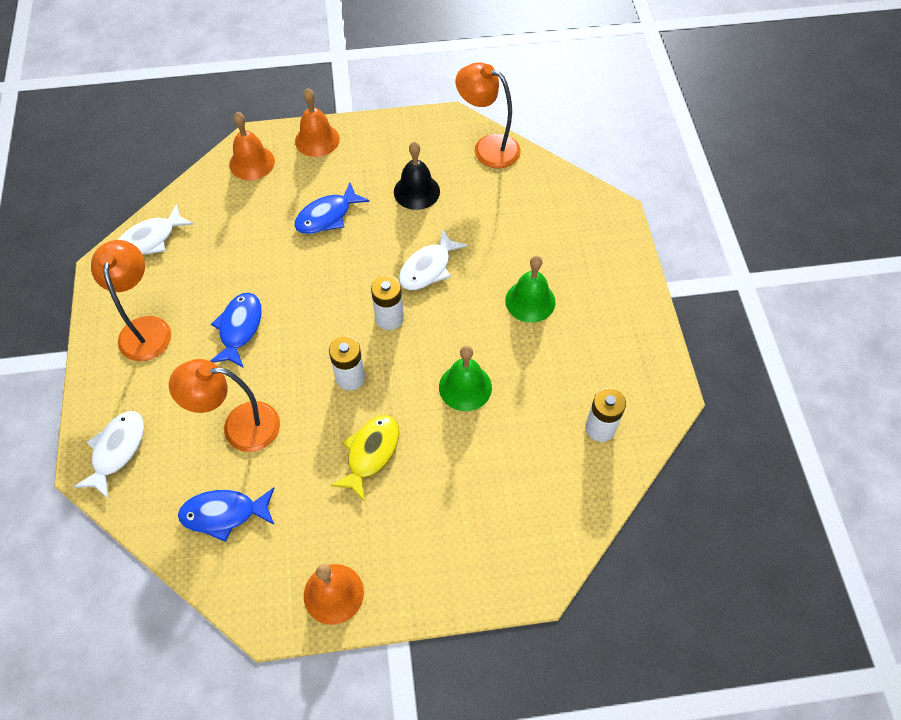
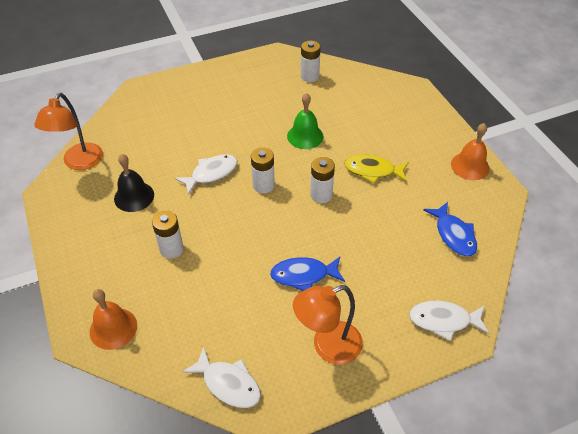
camera: 105 degrees left, 10 degrees down
(239, 427) = (387, 247): orange lamp -> none
(317, 140) = (77, 282): orange bell -> none
(327, 216) = (171, 249): blue fish -> white battery
(428, 268) = (211, 174): white fish -> white fish turned 60 degrees counterclockwise
(530, 301) = (226, 117): green bell -> none

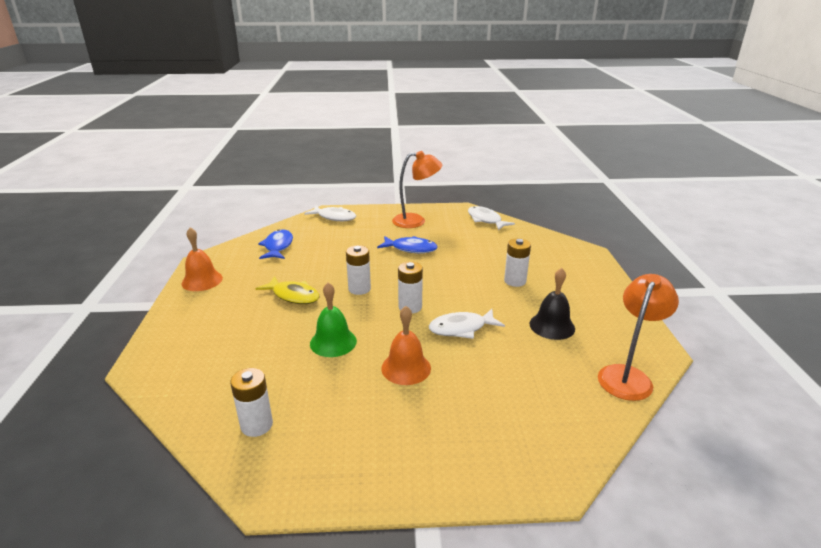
camera: 160 degrees left, 20 degrees down
(113, 328) = (564, 251): orange bell -> orange bell (406, 368)

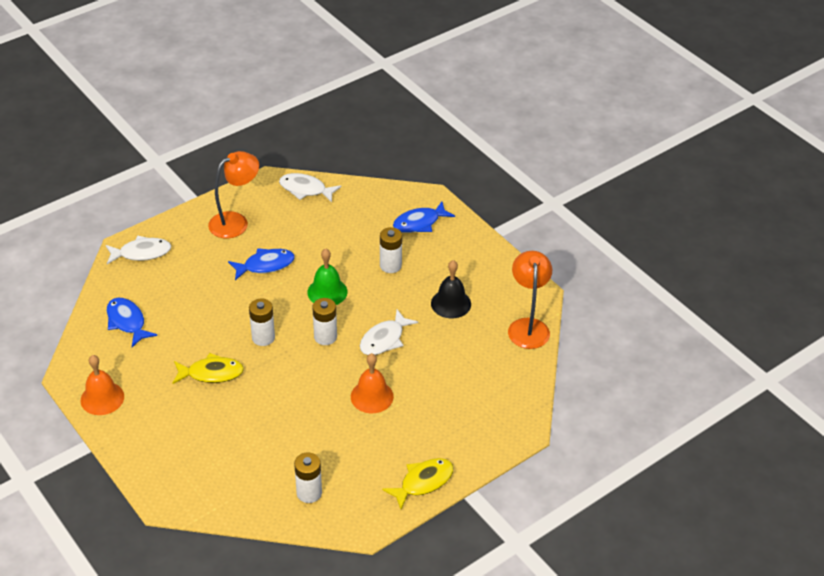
camera: 35 degrees left, 15 degrees up
(333, 342) = (295, 402): green bell -> green bell (327, 292)
(380, 479) = (423, 482): none -> yellow fish
(565, 263) = (419, 223): none -> blue fish

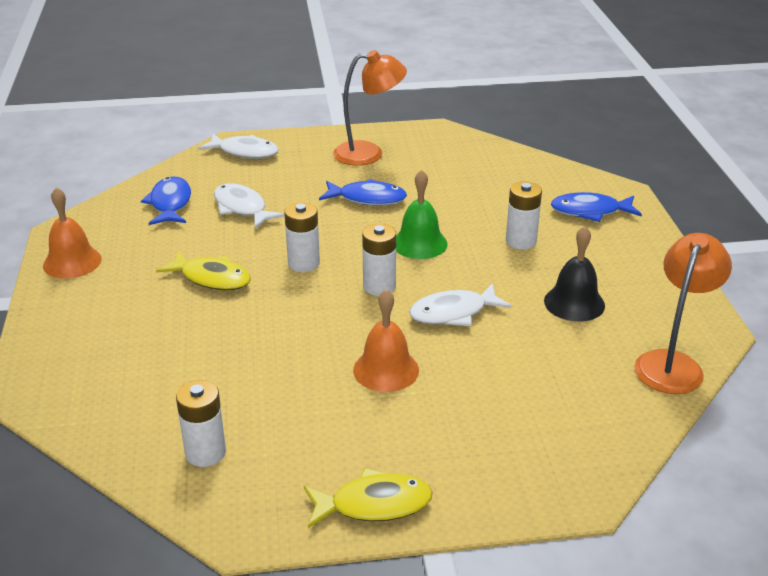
camera: 30 degrees right, 10 degrees down
(305, 189) = (472, 147): white fish -> white fish (242, 208)

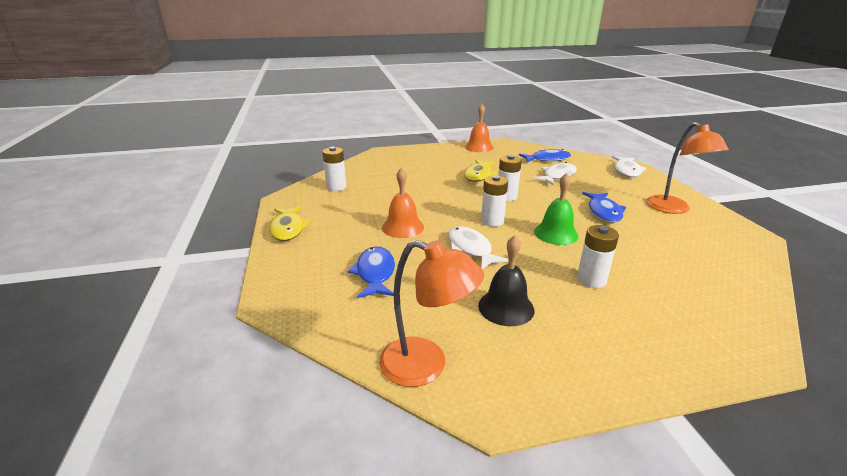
camera: 85 degrees right, 5 degrees down
(590, 211) = (685, 326): blue fish -> blue fish (375, 273)

